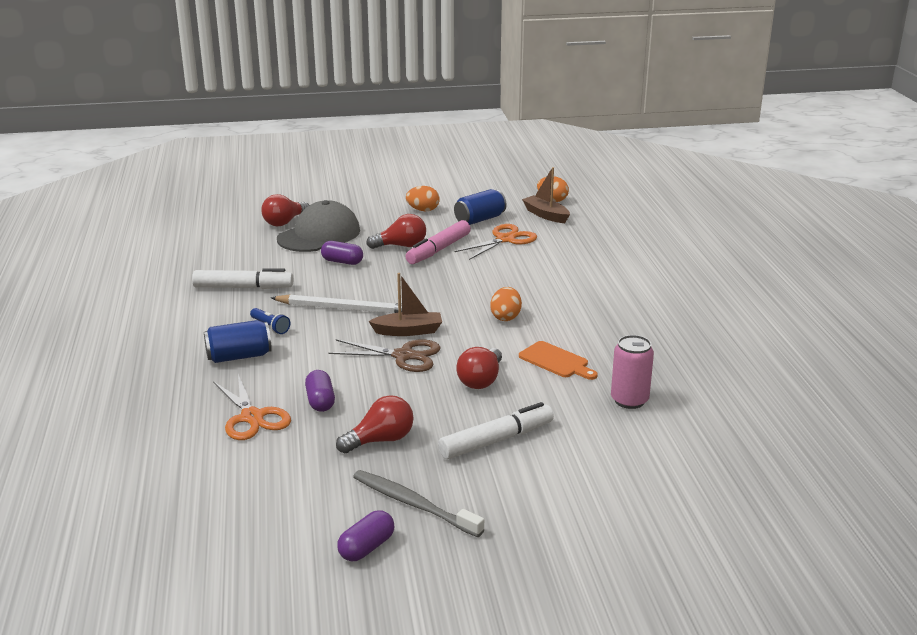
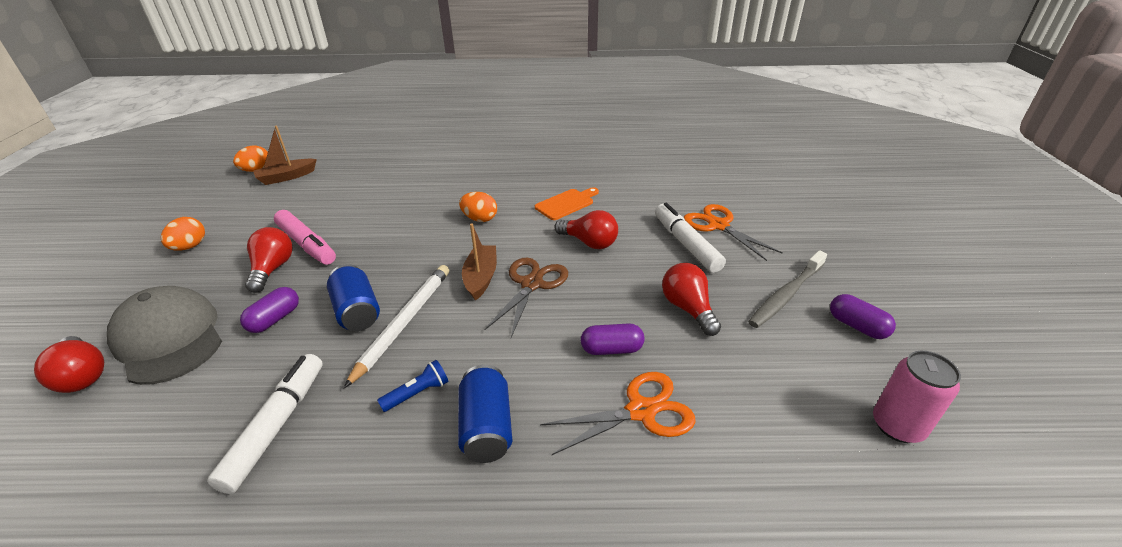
camera: 80 degrees left, 10 degrees up
(479, 219) = (257, 213): blue can -> blue can (357, 312)
(505, 239) = (319, 203): orange scissors -> orange scissors (718, 225)
(629, 400) = (631, 182): pink can -> pink can (897, 426)

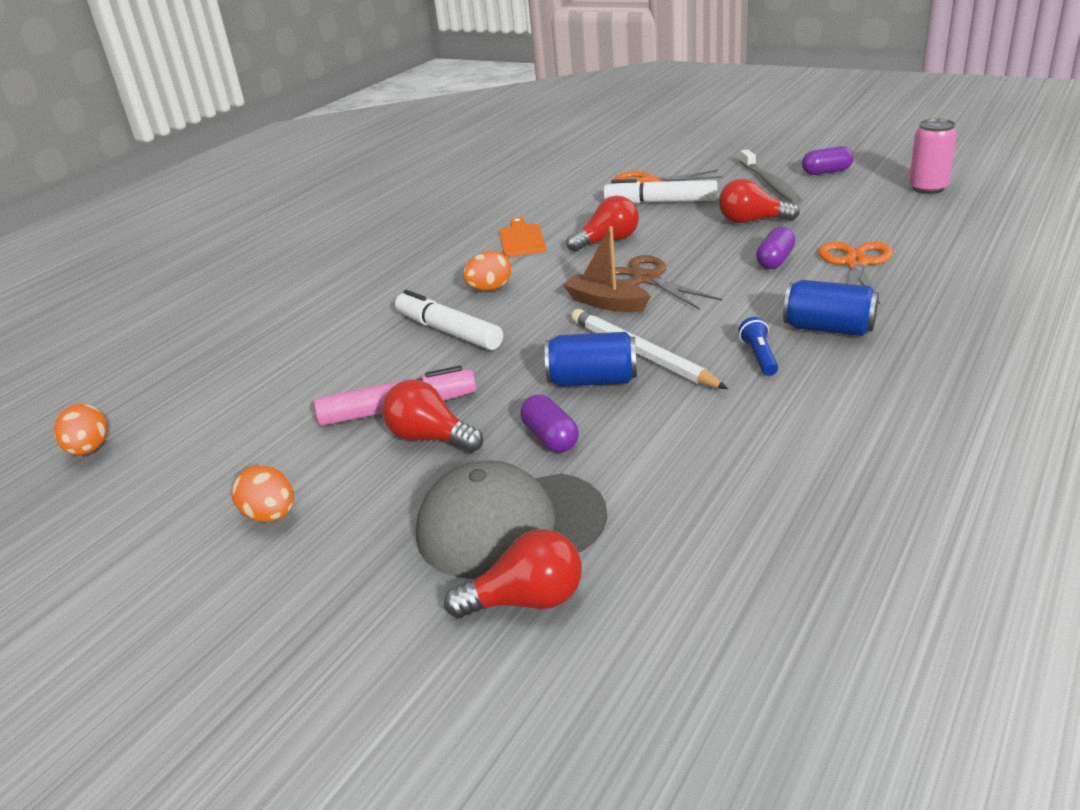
camera: 55 degrees left, 5 degrees down
(276, 426) = (747, 440): white marker -> white marker (449, 331)
(287, 177) = (163, 420): brown boat -> none

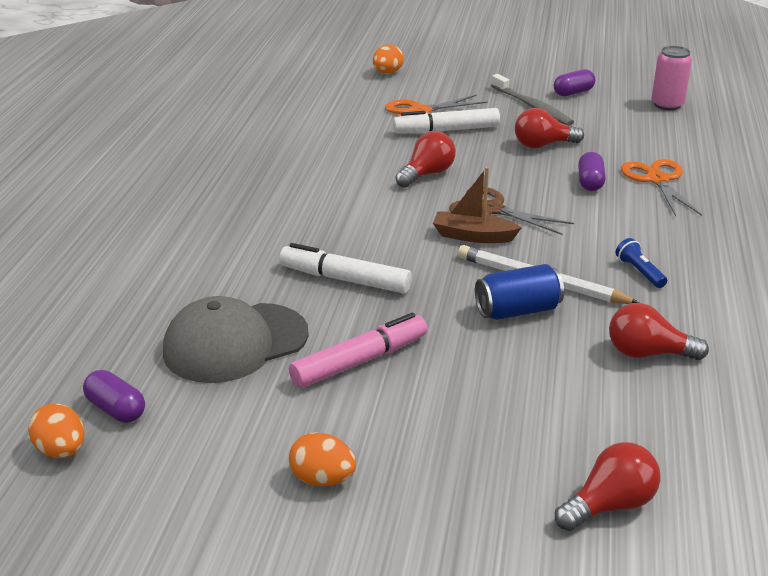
camera: 25 degrees left, 0 degrees up
(430, 438) = (414, 383): red light bulb -> red light bulb (648, 353)
(489, 289) = (350, 232): orange egg -> orange egg (387, 73)
(510, 524) = (546, 447): grey cap -> grey cap (235, 343)
(521, 239) = (340, 178): orange cutting board -> none
(550, 438) = (521, 367): purple capsule -> purple capsule (116, 409)
(828, 328) = (676, 241): blue can -> none

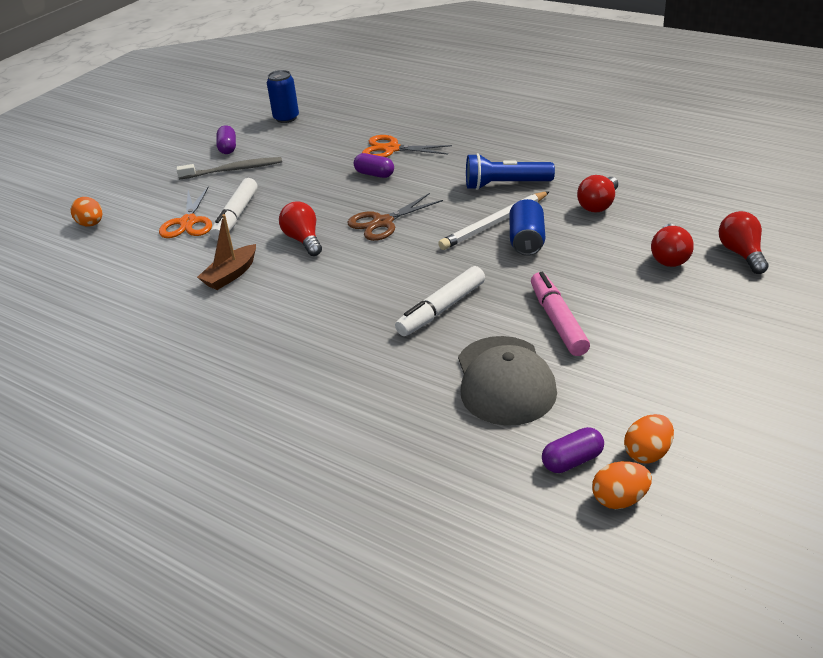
camera: 65 degrees left, 5 degrees up
(322, 479) = (691, 361): orange egg -> orange egg (647, 453)
(473, 236) = (416, 238): brown boat -> brown boat (231, 275)
(543, 145) = (302, 180): red light bulb -> red light bulb (669, 257)
(639, 272) = (505, 185): blue flashlight -> blue flashlight, size x1.92
(667, 105) = (286, 118): pink can -> blue can

